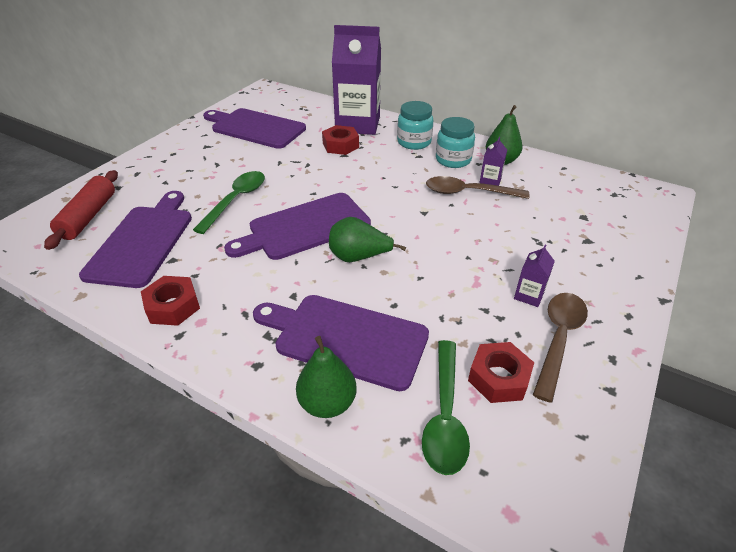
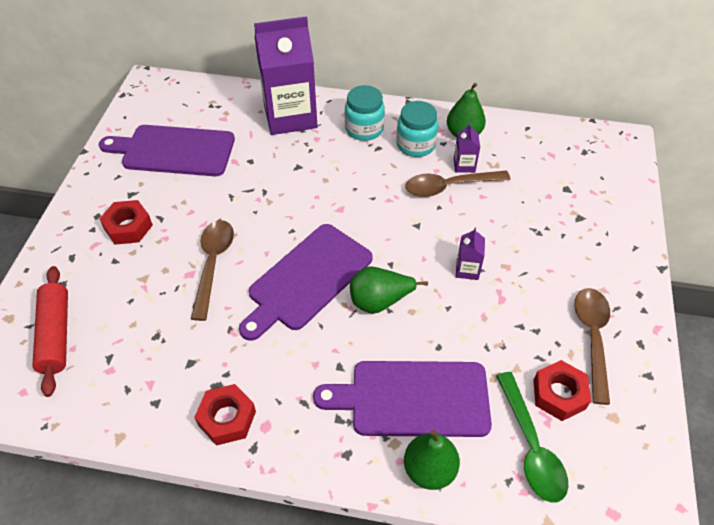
camera: 20 degrees left, 10 degrees up
(143, 241) = (143, 350): purple cutting board -> none
(236, 200) = (213, 264): green spoon -> brown spoon
(340, 145) = (287, 154): red nut -> red nut (128, 227)
(529, 295) = (551, 298): purple carton -> purple carton (467, 270)

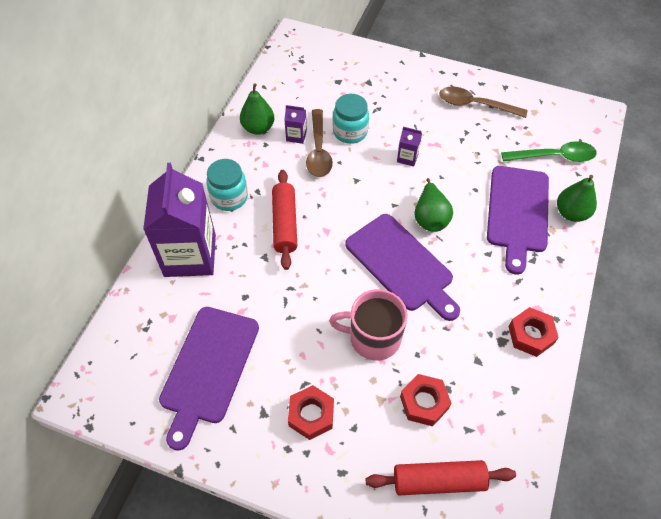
camera: 80 degrees left, 5 degrees up
(213, 264) = (373, 337): brown spoon -> pink mug
(341, 175) = (284, 224): none -> red rolling pin
(415, 145) = (262, 163): turquoise jar -> turquoise jar (350, 132)
(559, 394) = (517, 133): red nut -> red nut (424, 402)

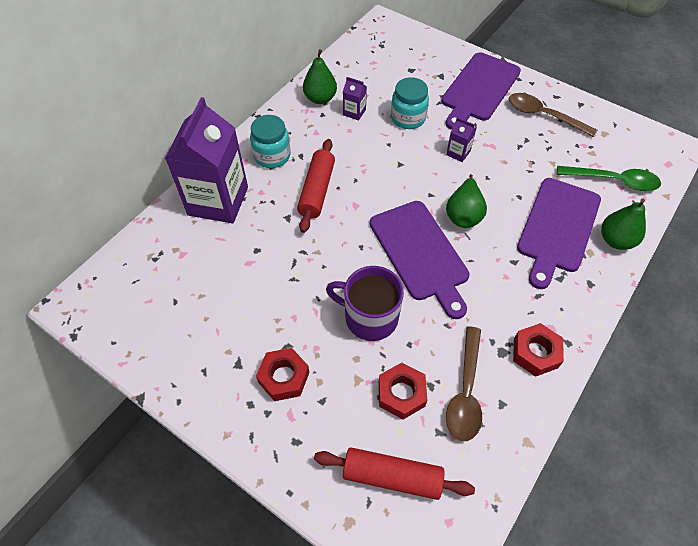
camera: 15 degrees right, 0 degrees up
(208, 368) = (200, 309): purple cutting board -> purple cutting board (479, 89)
(318, 150) = (371, 129): brown spoon -> brown spoon (465, 391)
(373, 337) = (369, 317): pink mug -> purple mug

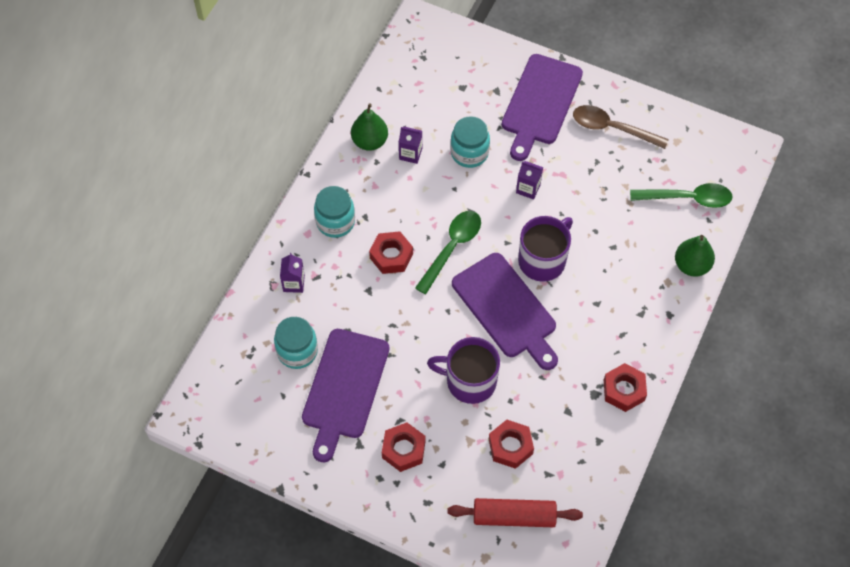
camera: 10 degrees left, 5 degrees up
(202, 262) = (297, 351): none -> turquoise jar
(218, 201) = (293, 283): purple carton -> purple carton, size x0.41
(316, 191) = (391, 256): red rolling pin -> red nut
(376, 192) = (452, 248): none -> green spoon
(464, 214) = (543, 260): green pear -> purple mug
(465, 391) = (566, 435): brown spoon -> none
(557, 228) = (635, 260): purple cutting board -> purple cutting board (344, 388)

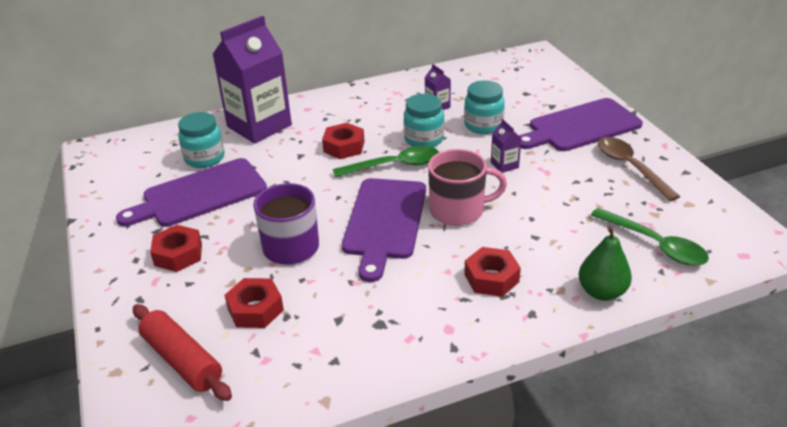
camera: 45 degrees right, 25 degrees down
(293, 283) = (259, 126): purple carton -> purple carton, size x2.47
(335, 222) = (333, 112): turquoise jar -> turquoise jar (424, 139)
(370, 141) = (417, 88): green pear -> none
(543, 260) = (458, 210): purple mug -> pink mug
(624, 390) = (410, 339): red nut -> red nut (491, 278)

